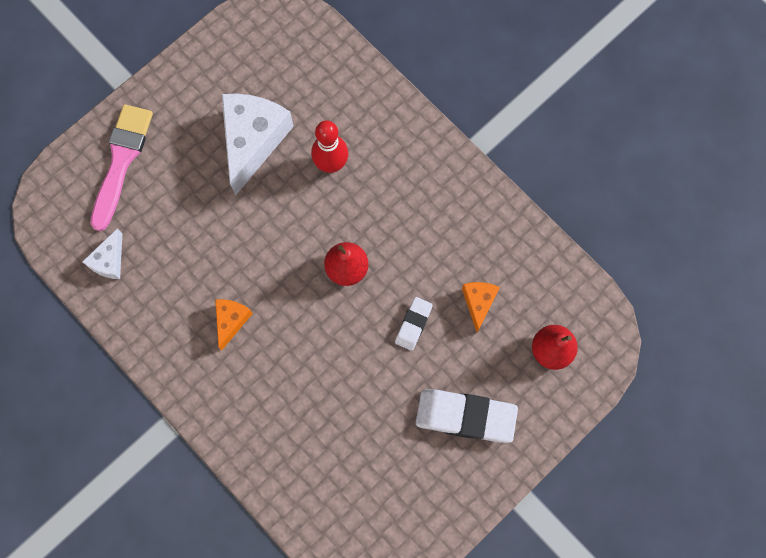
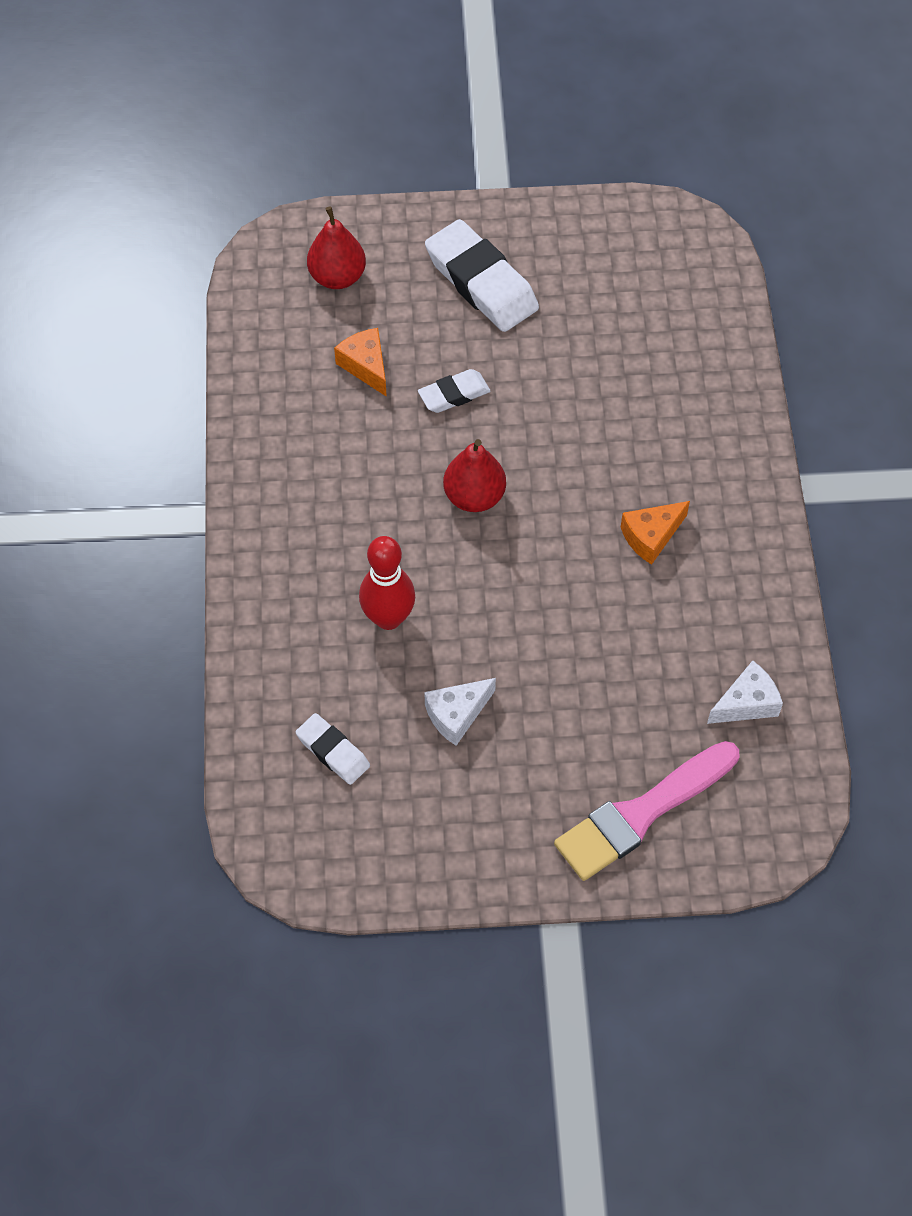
camera: 140 degrees left, 15 degrees down
(253, 141) = (456, 714): white cheese -> white cheese, size x0.50
(297, 77) = (333, 751): none -> white eraser
(478, 303) = (366, 366): orange cheese -> orange cheese turned 105 degrees clockwise

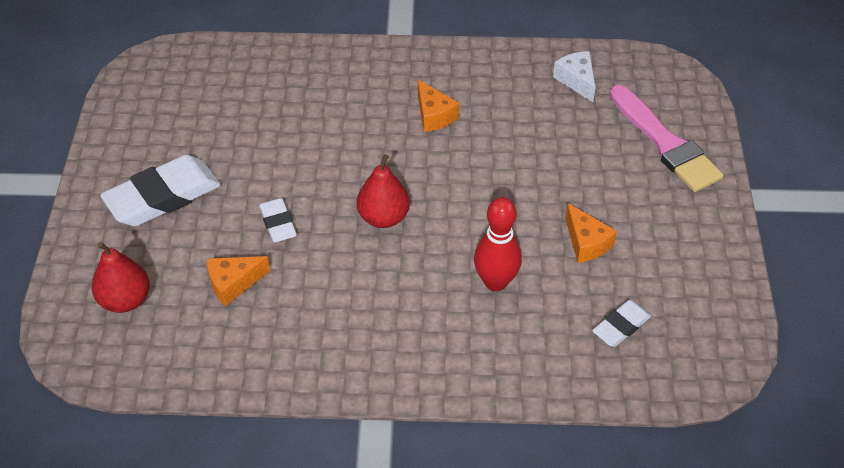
camera: 85 degrees left, 10 degrees down
(456, 714) = (586, 243): white cheese -> orange cheese

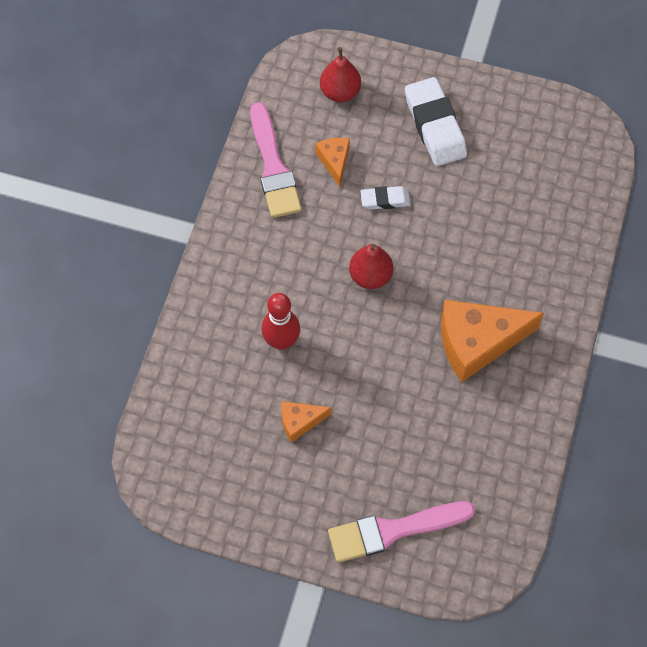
camera: 105 degrees right, 15 degrees up
(256, 346) = (273, 167): none -> pink brush
(434, 115) = (477, 342): orange cheese -> orange cheese, size x2.01
(576, 80) = (494, 480): white cheese -> none
(621, 326) = (211, 419): white eraser -> none

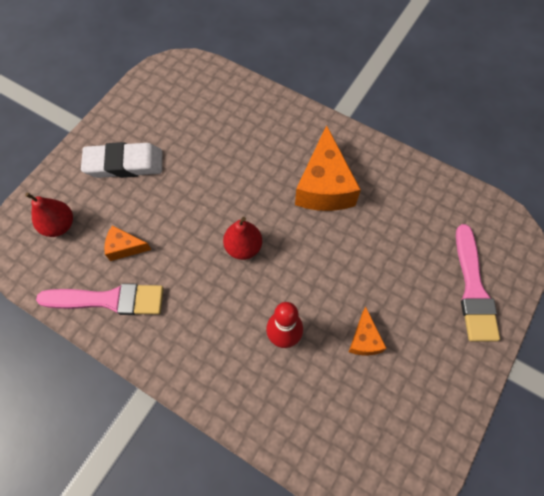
camera: 75 degrees left, 0 degrees up
(385, 200) = (177, 218): white eraser -> none

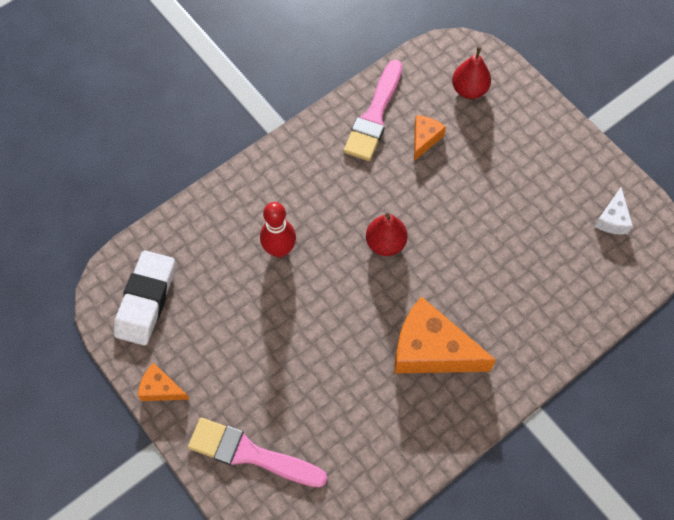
camera: 110 degrees right, 0 degrees up
(124, 164) = (526, 159): white eraser -> white eraser (146, 300)
(164, 96) = (612, 219): none -> white cheese
(364, 339) = (245, 320): orange cheese -> orange cheese (161, 389)

